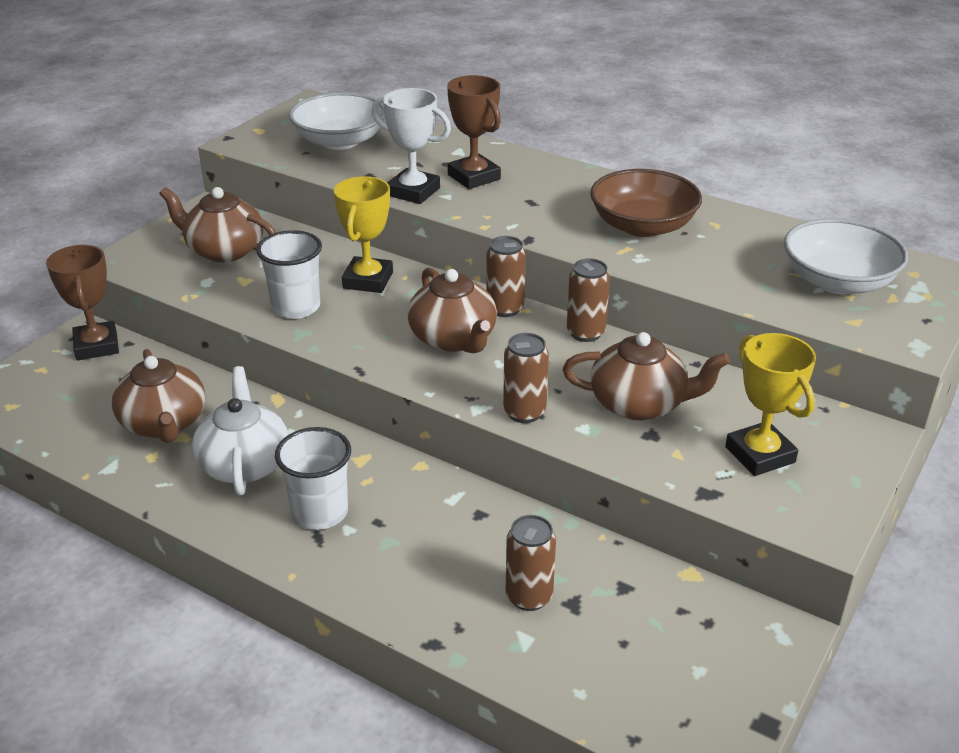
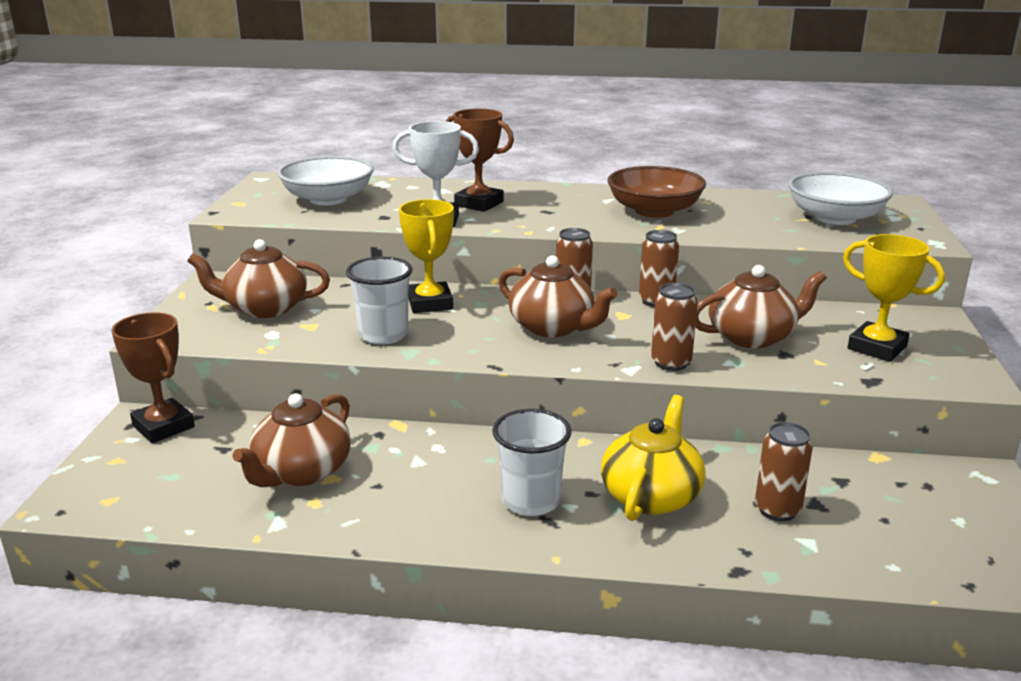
camera: 25 degrees left, 10 degrees down
(164, 423) = (301, 472): brown teapot -> brown teapot turned 75 degrees clockwise
(244, 464) = (418, 482): white teapot -> none
(427, 542) = (651, 495): none -> yellow teapot

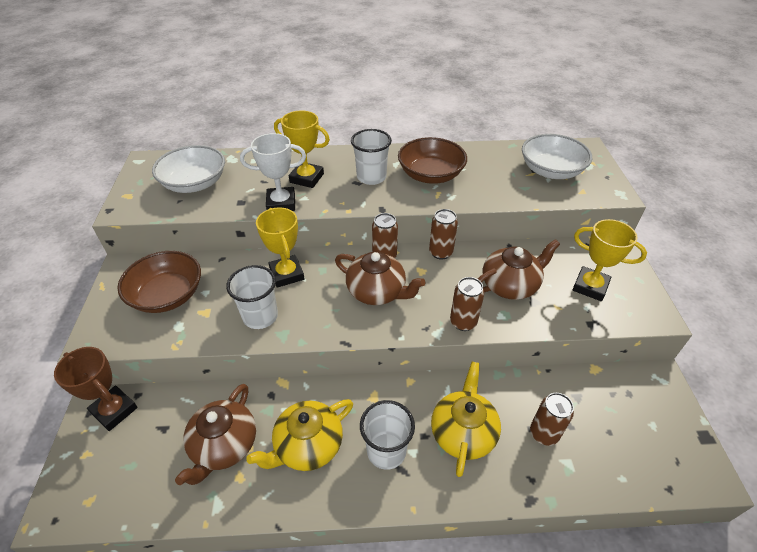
camera: 10 degrees left, 20 degrees up
(265, 308) = (167, 295): brown teapot -> brown bowl
(418, 484) = (307, 445): none -> yellow teapot
(479, 204) = (307, 178): brown trophy -> yellow trophy
(569, 208) = (371, 177): none -> white cup

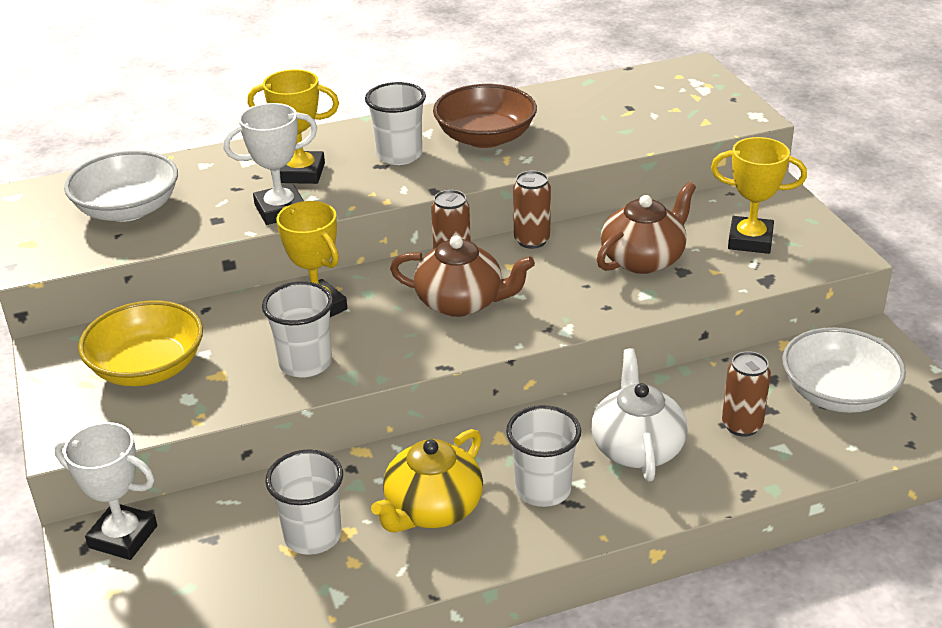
camera: 15 degrees left, 10 degrees down
(114, 410) = (123, 537): brown trophy -> white trophy
(167, 295) = (148, 368): brown bowl -> yellow bowl
(224, 445) = (313, 536): brown teapot -> white cup
(463, 322) = (596, 312): brown can -> none
(463, 432) = (637, 447): yellow teapot -> white teapot
(551, 171) = (654, 104): white bowl -> white bowl (838, 393)

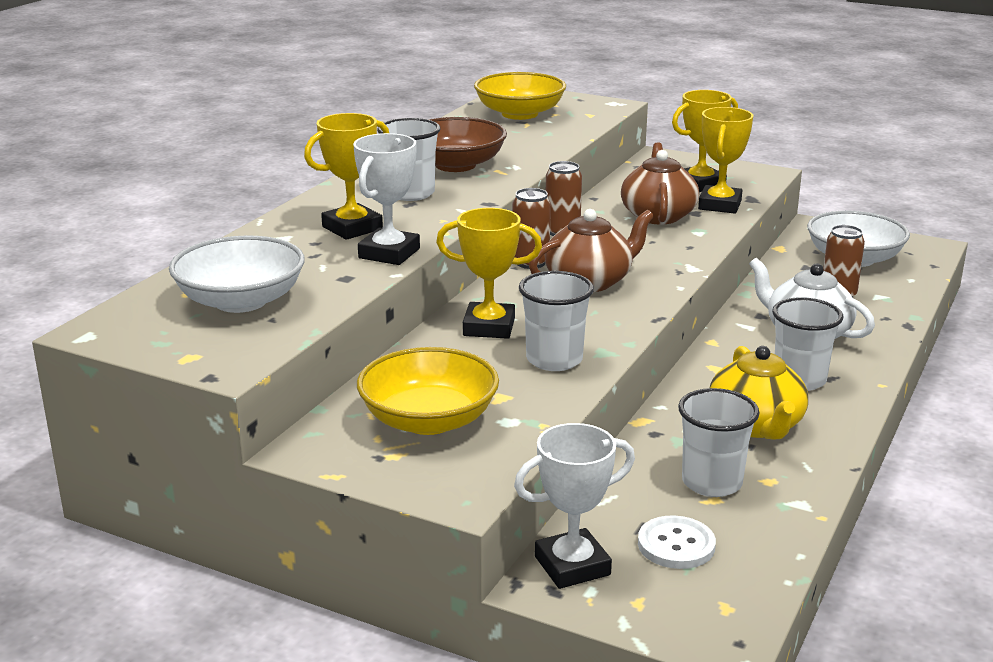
camera: 45 degrees left, 10 degrees down
(204, 567) = (676, 545): none -> white button
(644, 97) = (519, 114): none -> yellow bowl
(721, 273) = (719, 205): none -> yellow trophy

